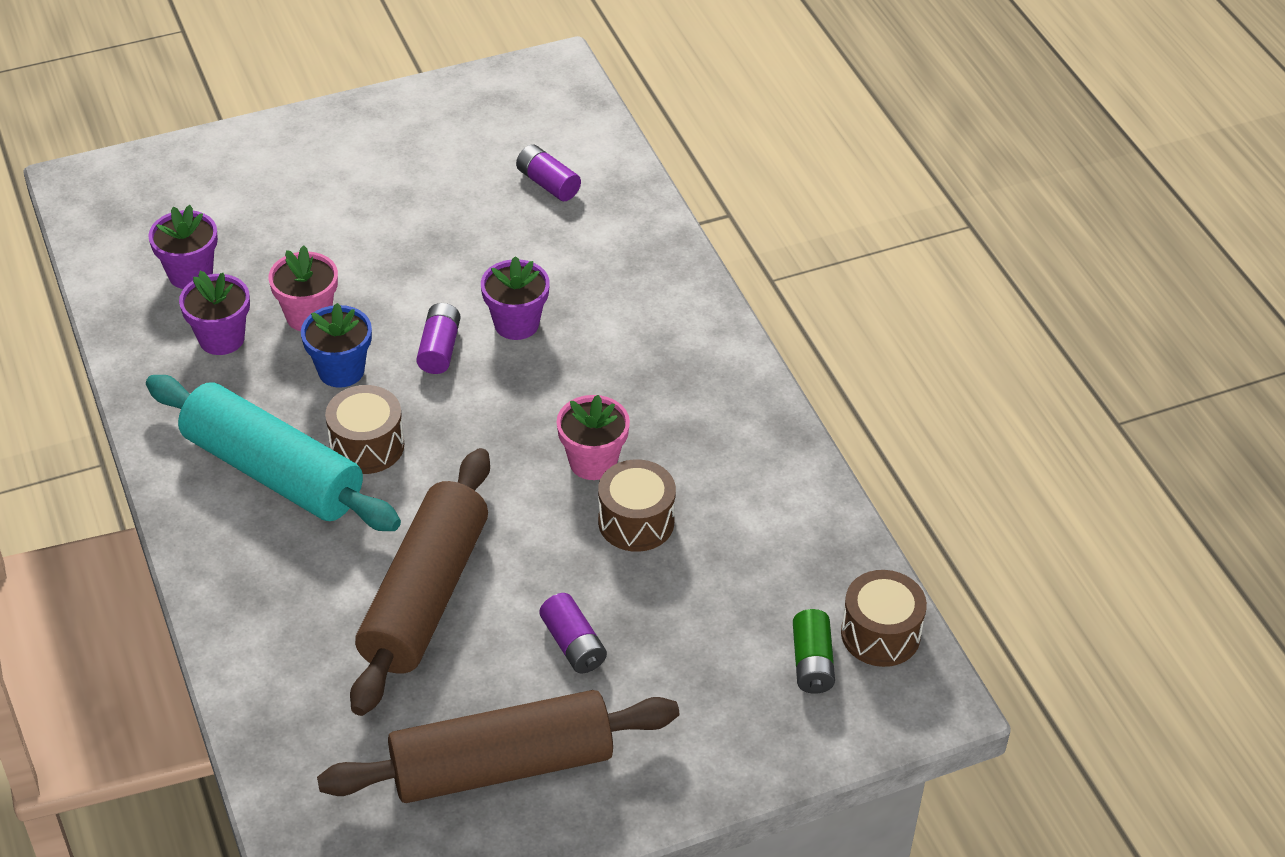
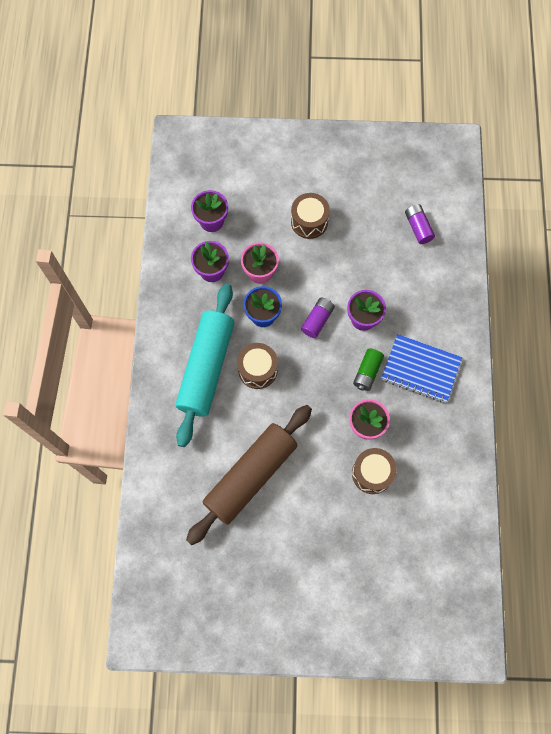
camera: 25 degrees right, 25 degrees up
(273, 472) = (206, 368): turquoise rolling pin -> turquoise rolling pin turned 45 degrees clockwise
(502, 766) = (248, 593): brown rolling pin -> none
(573, 644) = (310, 536): purple battery -> none
(646, 359) = (420, 369): none -> blue notebook
(812, 662) = (423, 598): green battery -> green battery (367, 372)
(880, 634) = (466, 596): brown drum -> brown drum (309, 221)

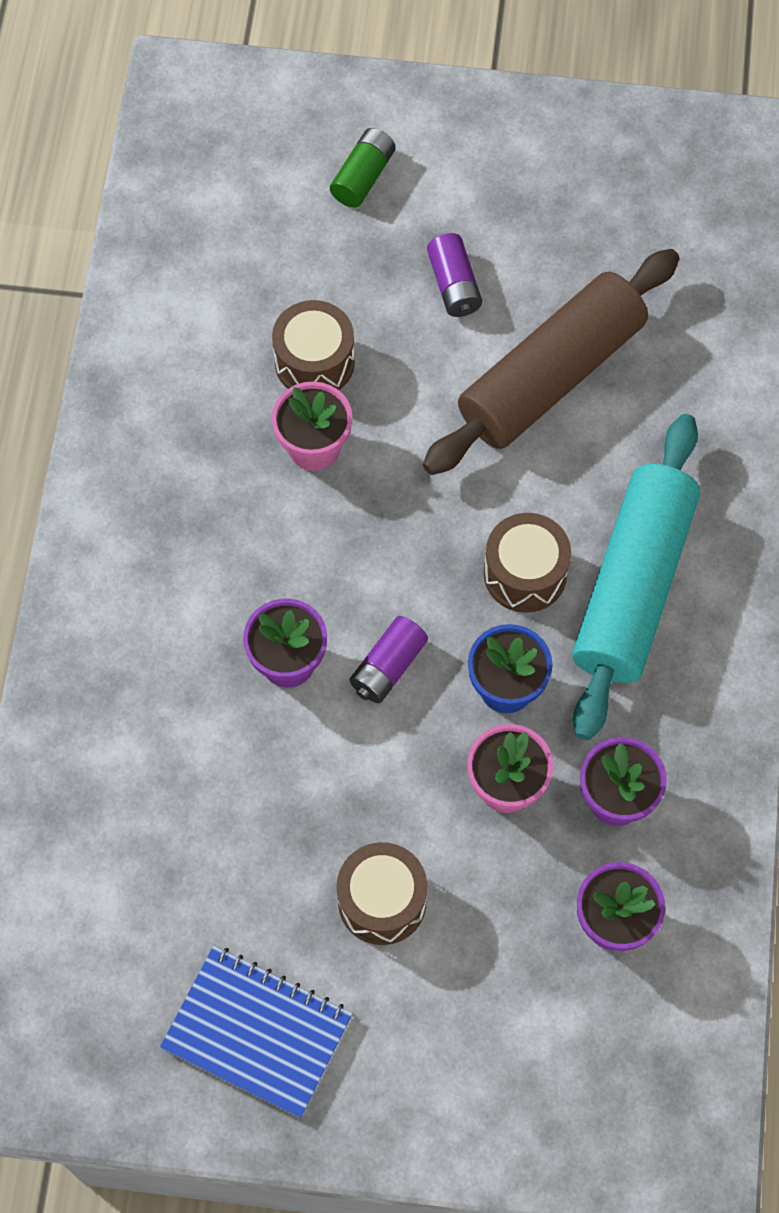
camera: 175 degrees left, 5 degrees down
(367, 372) = (296, 550): green battery -> green battery (363, 177)
(418, 227) = (128, 864): purple battery -> purple battery (454, 285)
(420, 369) = (183, 547): blue notebook -> blue notebook (257, 1032)

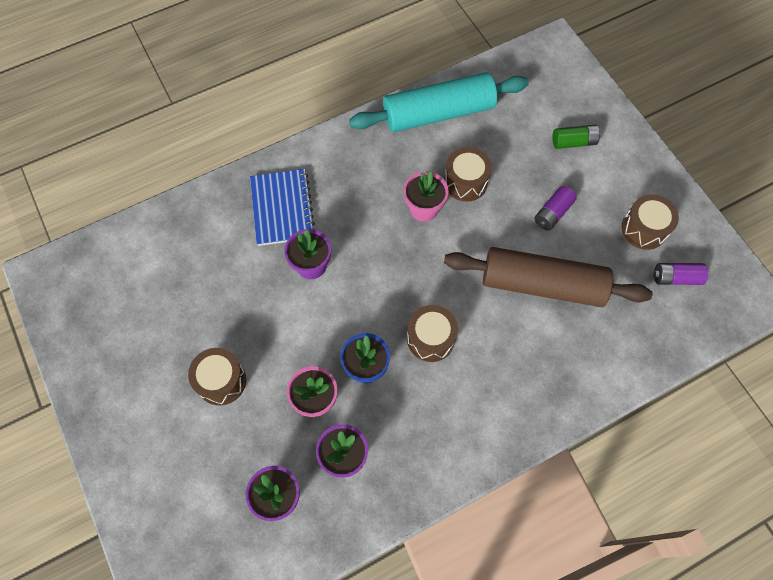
camera: 55 degrees right, 0 degrees up
(257, 1032) = (125, 367): blue notebook -> blue notebook (282, 208)
(388, 667) = (339, 309): purple battery -> purple battery (675, 278)
(565, 191) = (644, 229): none -> brown drum
(633, 586) = (462, 393): turquoise rolling pin -> turquoise rolling pin (438, 113)

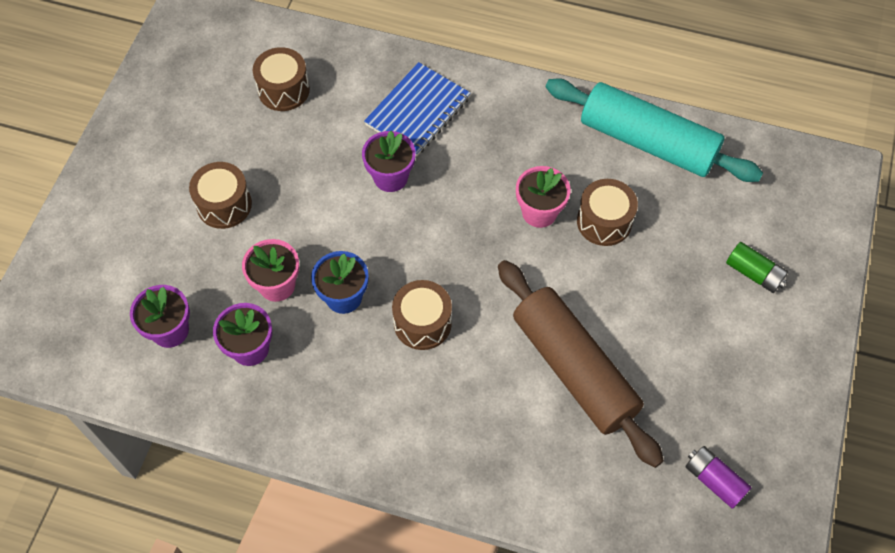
camera: 45 degrees right, 5 degrees down
(552, 213) = (657, 317): purple battery -> none
(644, 229) = (733, 410): brown drum -> brown drum (283, 90)

